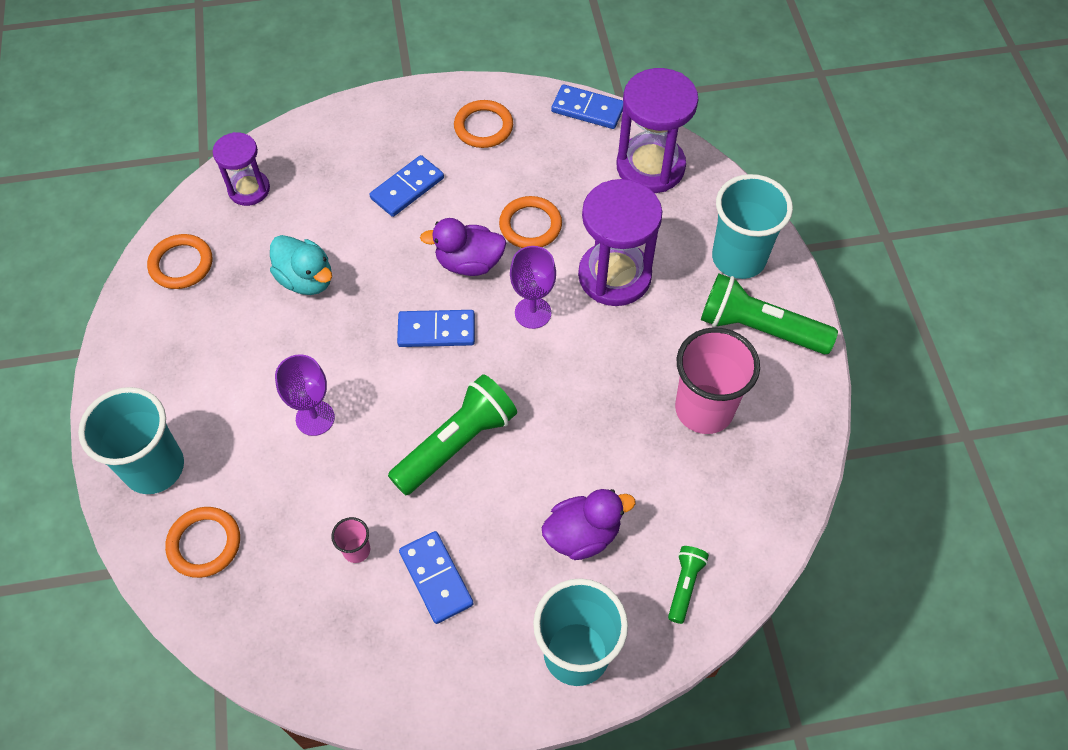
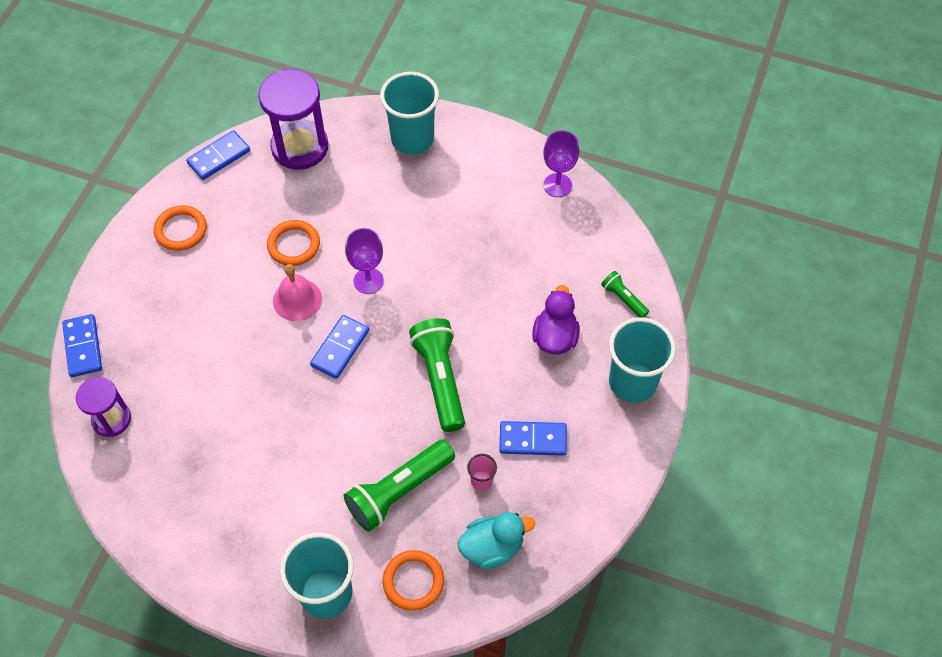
camera: 60 degrees left, 0 degrees up
(181, 264) = (148, 500): orange ring -> none
(306, 279) = (231, 415): turquoise duck -> turquoise duck (492, 547)
(315, 418) = (358, 462): purple goblet -> purple goblet (557, 185)
(407, 188) = (198, 307): blue domino -> blue domino (83, 347)
(469, 263) = (297, 299): purple duck -> pink bell
(614, 276) = (374, 217): purple hourglass -> none
(704, 409) = (510, 221): pink cup -> none
(759, 328) = (473, 158): green flashlight -> green flashlight (399, 491)

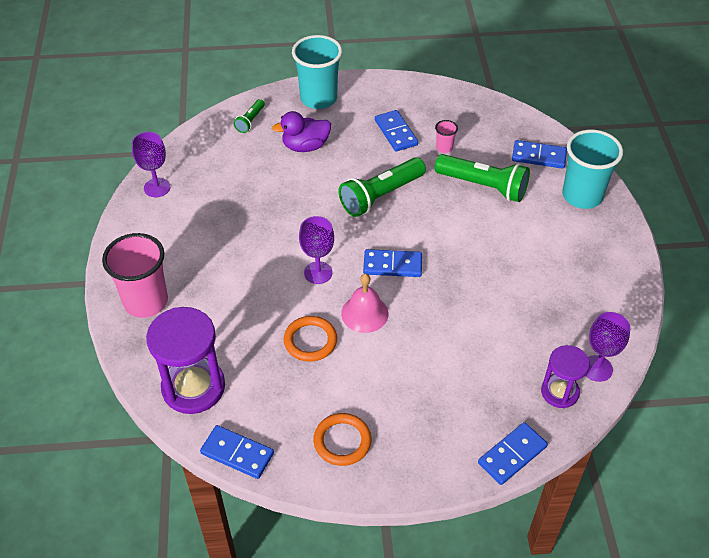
camera: 115 degrees left, 10 degrees down
(112, 467) = (597, 368): none -> purple goblet
(412, 139) = (146, 302): turquoise cup -> pink cup
(413, 581) = (538, 156): orange ring -> blue domino
(492, 547) = (486, 127): turquoise duck -> none

